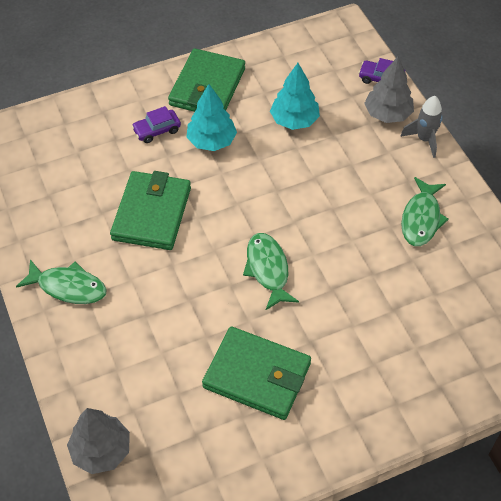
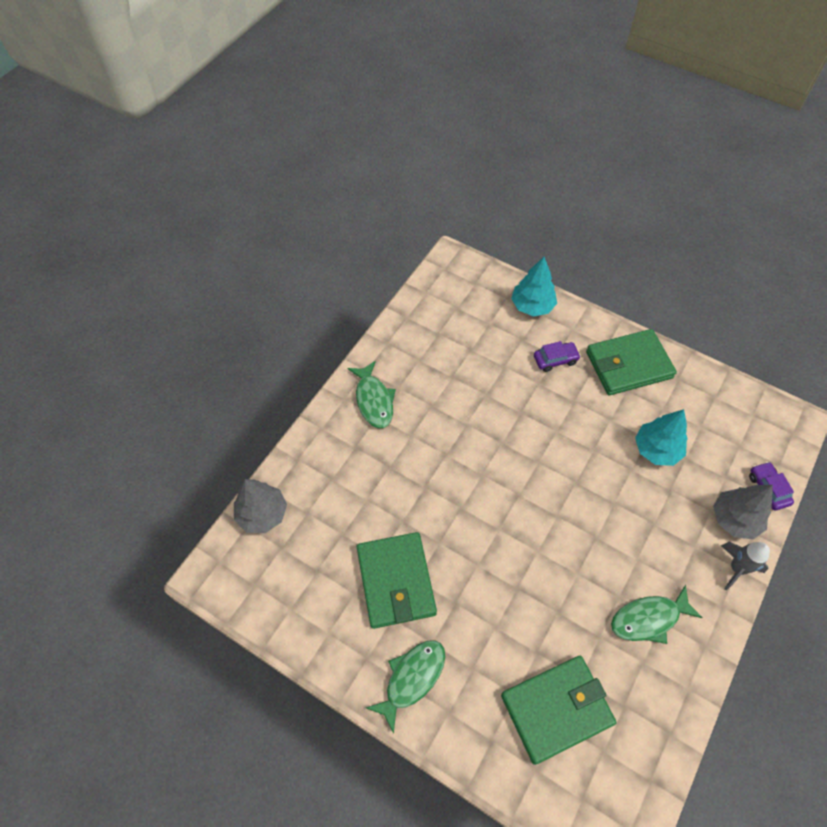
camera: 55 degrees right, 5 degrees up
(152, 213) = (478, 409): green wallet -> green wallet (556, 709)
(157, 130) = (555, 360): purple car -> purple car turned 135 degrees clockwise
(211, 141) = (580, 403): turquoise tree -> turquoise tree (532, 306)
(268, 269) = (496, 526): green fish -> green fish (412, 678)

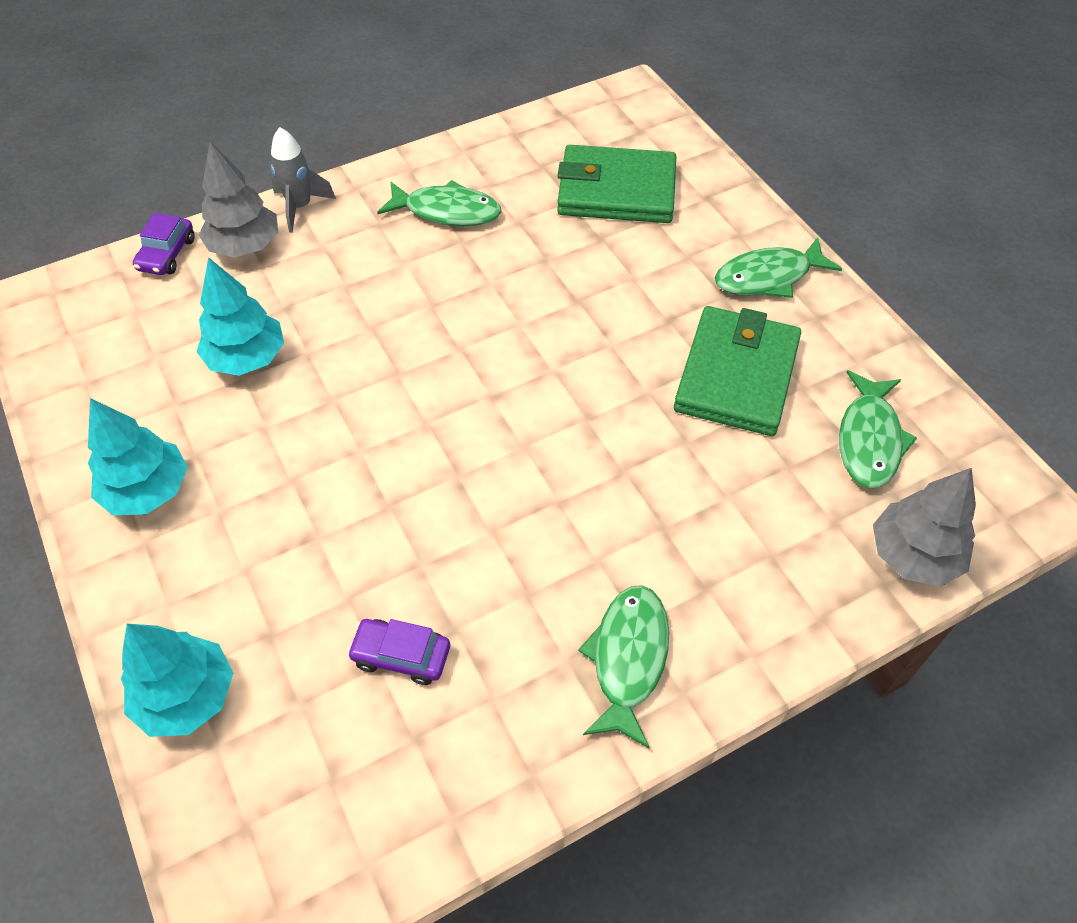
camera: 150 degrees left, 5 degrees down
(305, 575) = (869, 440): none -> green fish
(555, 360) = (252, 563): purple car -> purple car (401, 655)
(628, 365) = (147, 491): green wallet -> turquoise tree

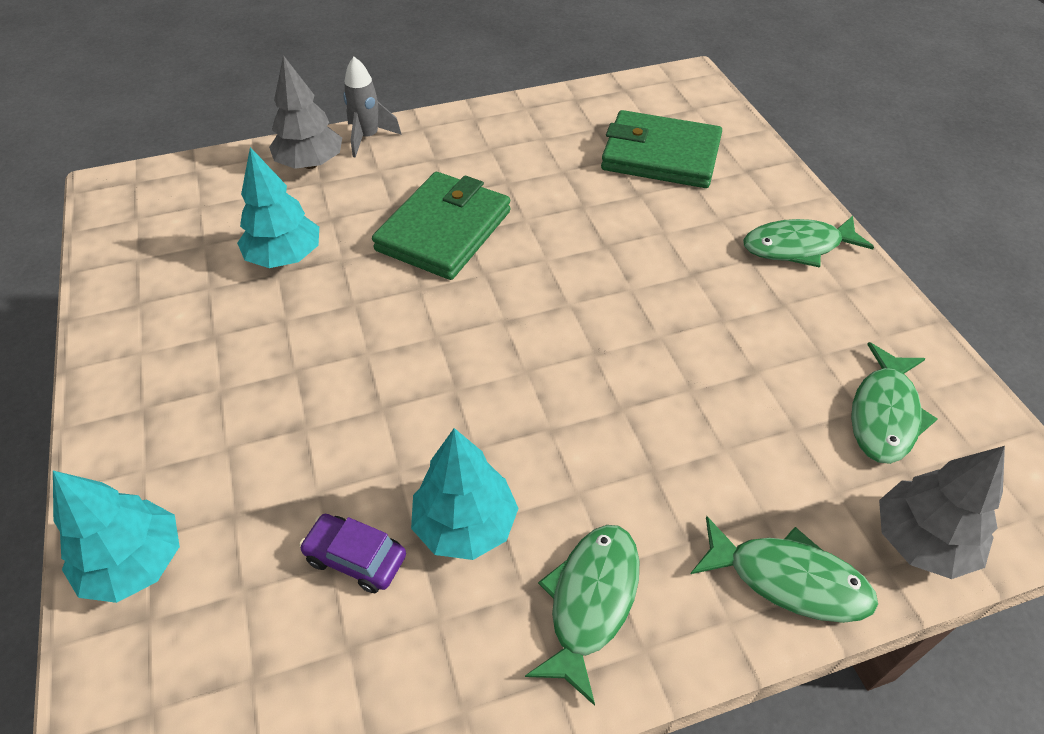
camera: 10 degrees right, 5 degrees down
(147, 491) = (160, 361): turquoise tree -> turquoise tree (465, 525)
(167, 254) = (241, 162): purple car -> none
(447, 211) = (499, 155): green fish -> green fish (789, 579)
(736, 375) = (752, 333): green wallet -> green wallet (444, 230)

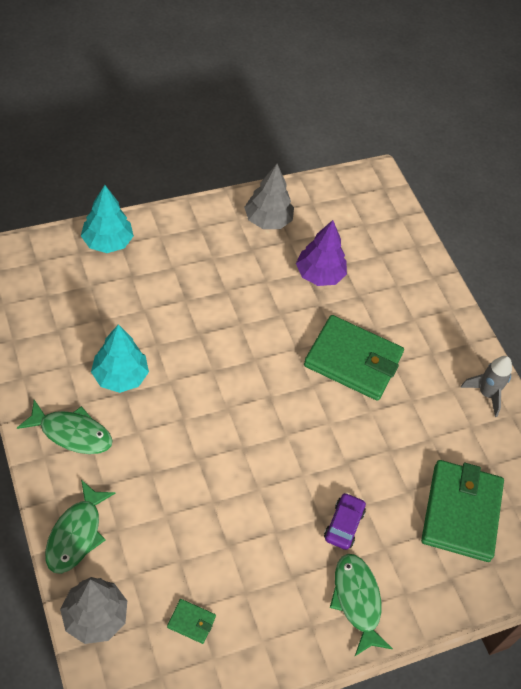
camera: 80 degrees right, 5 degrees up
(285, 257) = (319, 275): turquoise tree -> purple tree
(310, 164) = (415, 278): grey tree -> grey tree (268, 220)
(356, 558) = (104, 329): purple car -> purple car (344, 525)
(368, 138) = (451, 309): grey rocket -> grey rocket (486, 394)
(884, 414) = (191, 622): green fish -> green wallet

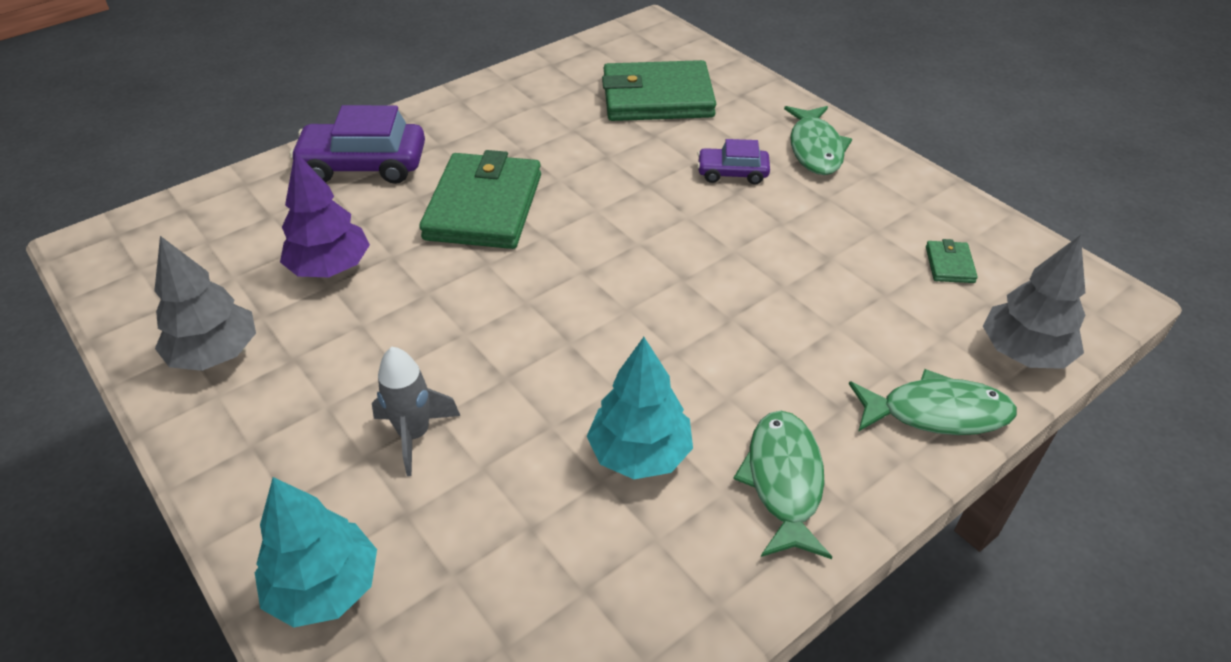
camera: 100 degrees left, 10 degrees down
(357, 601) = (815, 149): green fish -> green fish turned 60 degrees counterclockwise
(419, 307) = (363, 165): none -> purple car
(486, 394) = (486, 99): grey rocket -> grey rocket (414, 435)

